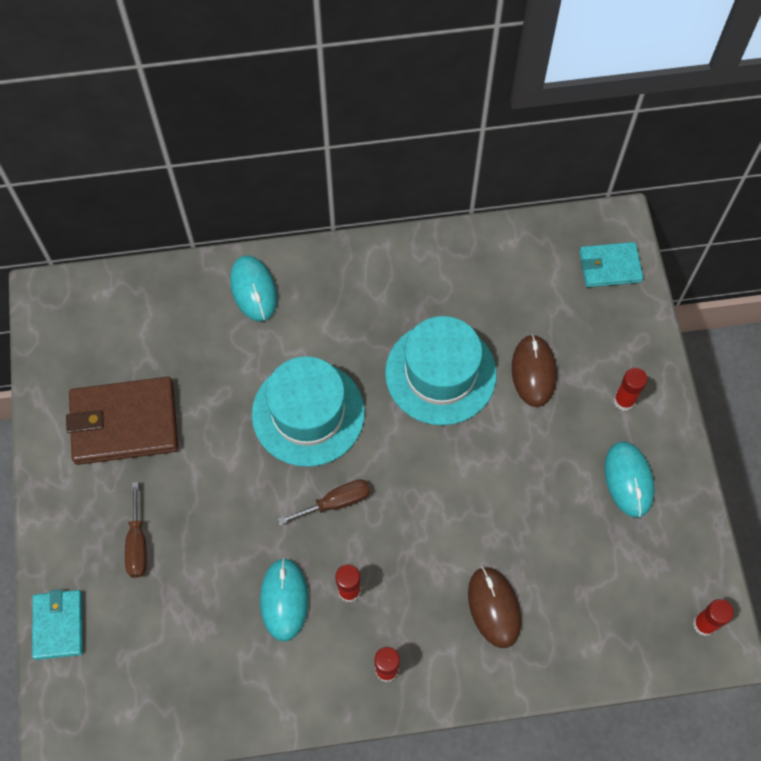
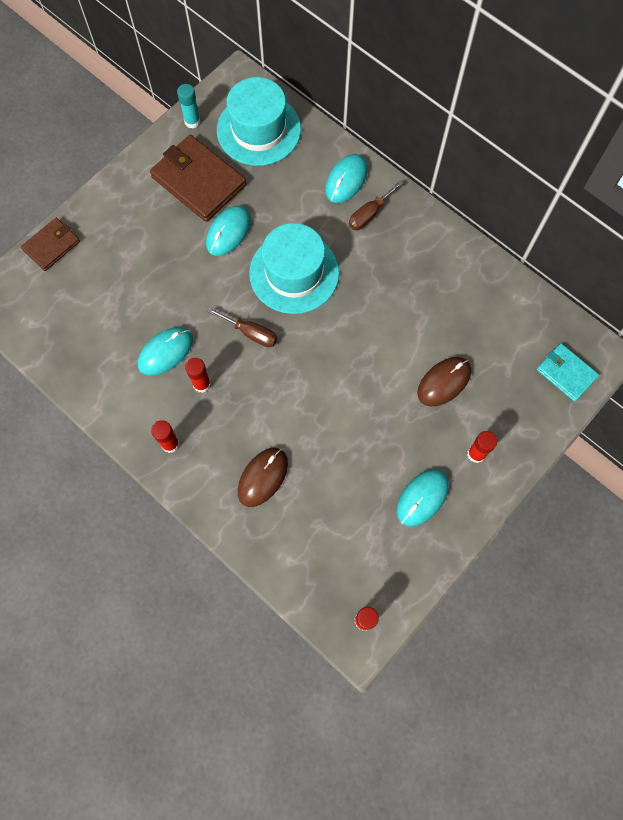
camera: 50 degrees right, 5 degrees up
(50, 377) = (192, 121): none -> turquoise glue stick
(58, 625) = (52, 245): turquoise wallet -> brown wallet
(137, 544) = (132, 247): brown screwdriver -> brown screwdriver (369, 214)
(208, 439) = (228, 232): none -> turquoise mouse
(440, 373) = (390, 327): turquoise hat -> turquoise hat (258, 130)

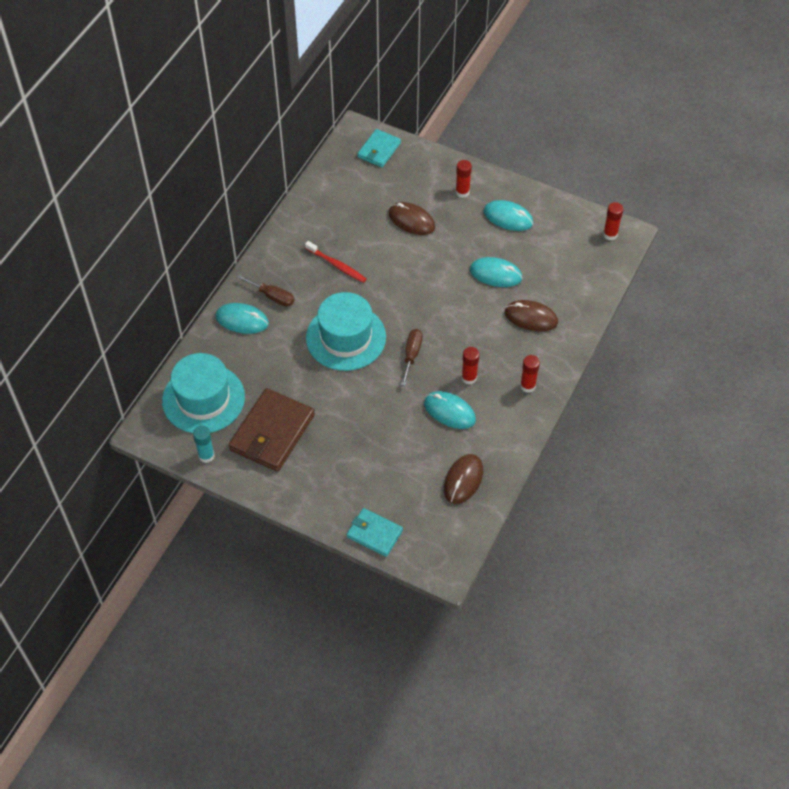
camera: 105 degrees left, 15 degrees down
(52, 245) = (374, 533): brown wallet -> turquoise wallet
(78, 342) = (463, 480): none -> brown mouse
(228, 232) = (319, 395): turquoise mouse -> turquoise mouse (495, 274)
(396, 286) = (337, 265): none -> red toothbrush

